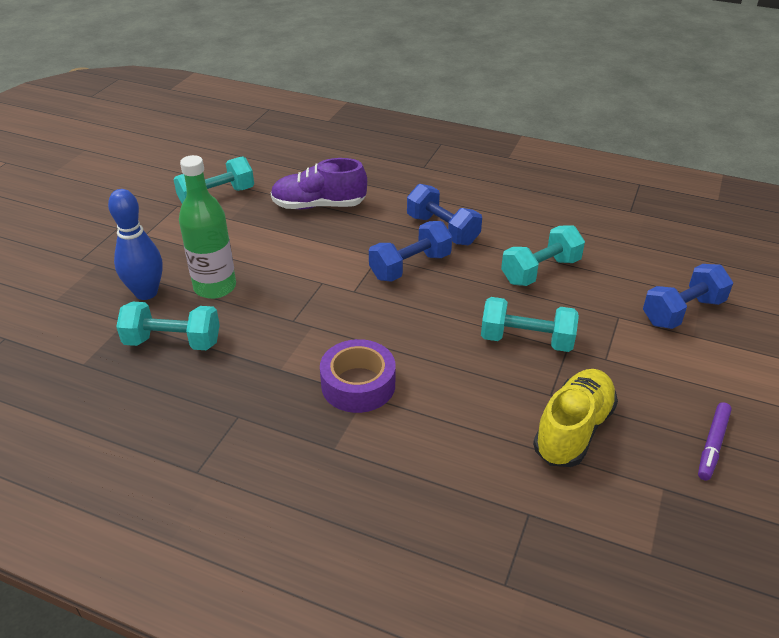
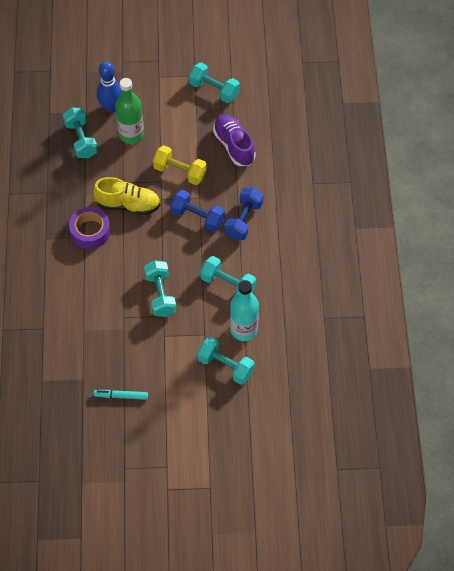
camera: 65 degrees right, 20 degrees up
(321, 260) = (180, 172): none -> yellow dumbbell
(573, 430) = (103, 333): yellow shoe -> yellow shoe (128, 204)
(624, 278) = (244, 330): none -> turquoise bottle
(682, 312) = (225, 366): blue dumbbell -> turquoise dumbbell
(712, 445) = (121, 396): purple marker -> turquoise marker

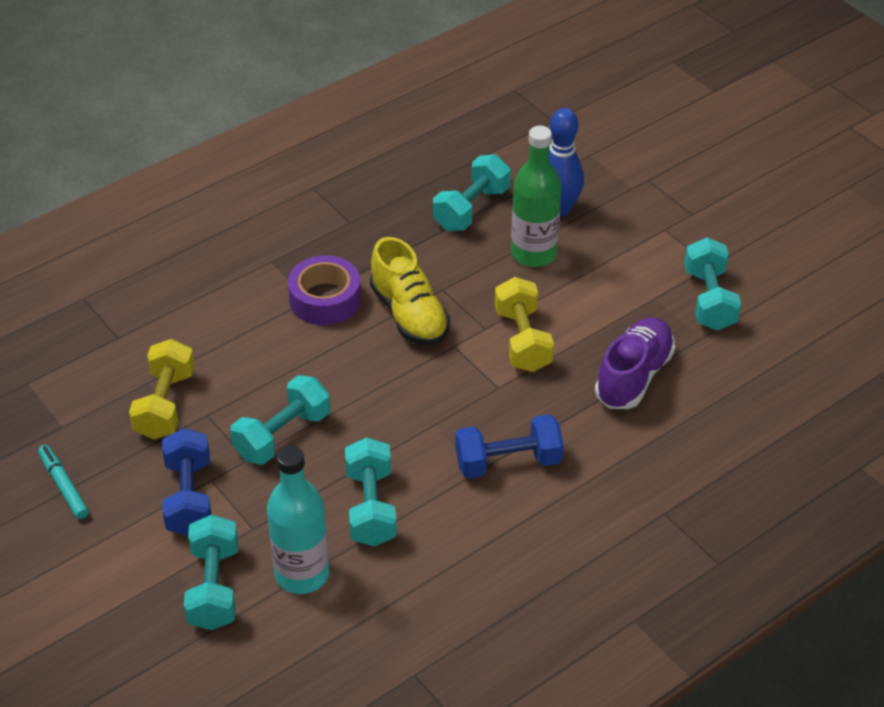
camera: 55 degrees right, 15 degrees down
(104, 331) = (165, 405): none -> yellow dumbbell
(197, 217) = (460, 404): blue dumbbell -> blue dumbbell (189, 497)

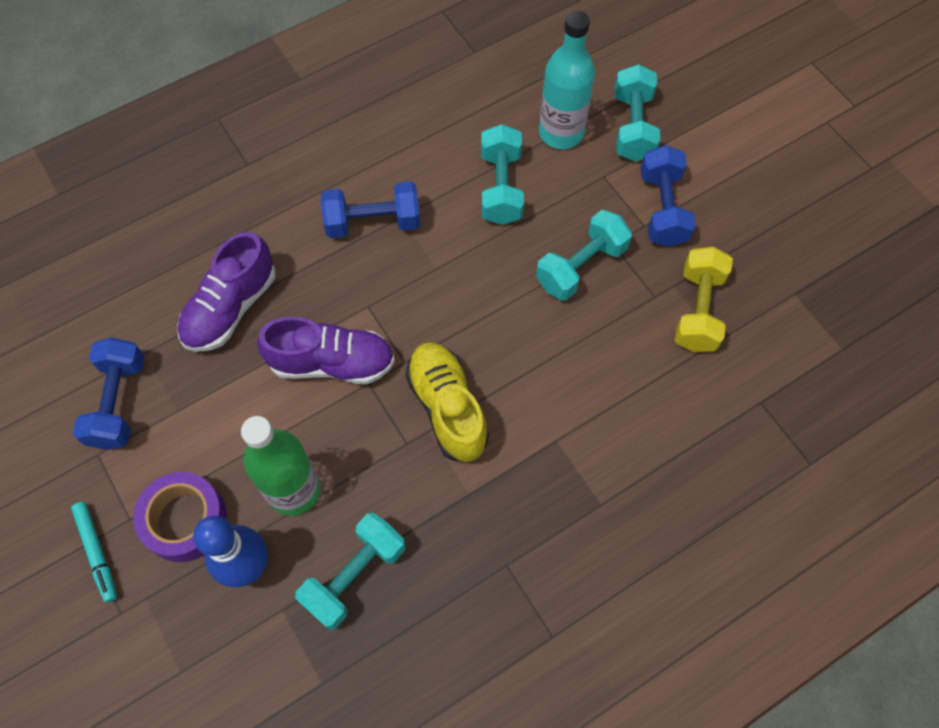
camera: 175 degrees left, 20 degrees up
(64, 486) = (778, 229): turquoise marker -> turquoise marker (97, 553)
(325, 299) = (538, 438): purple tape -> purple tape (185, 520)
(523, 340) = (332, 363): yellow dumbbell -> purple shoe
(709, 300) = (119, 402): turquoise dumbbell -> blue dumbbell

